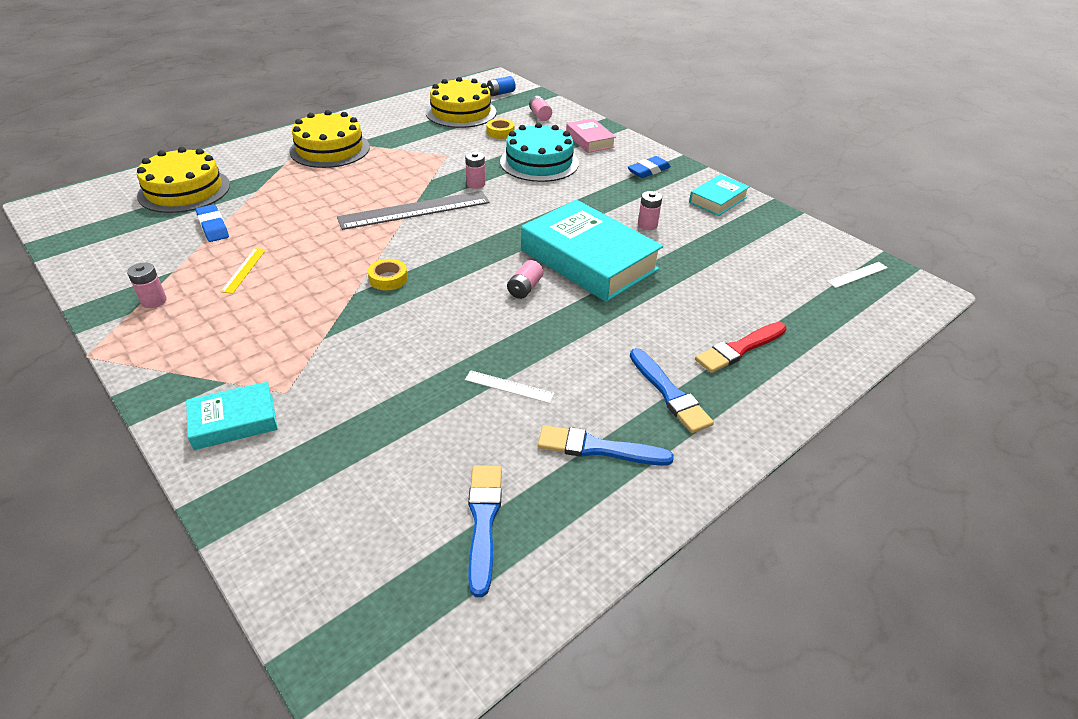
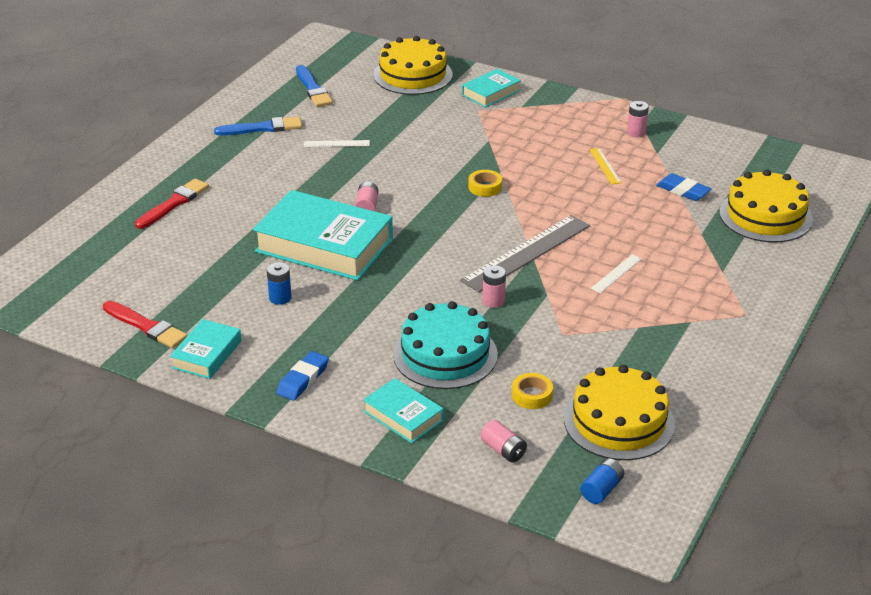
camera: 160 degrees right, 5 degrees down
(330, 149) = (702, 304): yellow cake -> yellow cake (413, 75)
(590, 140) = (403, 416): pink book -> turquoise book
(647, 225) = (280, 298): pink battery -> blue battery
(669, 393) = (223, 164): blue brush -> none
(768, 229) = (146, 326): none -> red brush
(857, 275) = (56, 295): white ruler -> white ruler (616, 273)

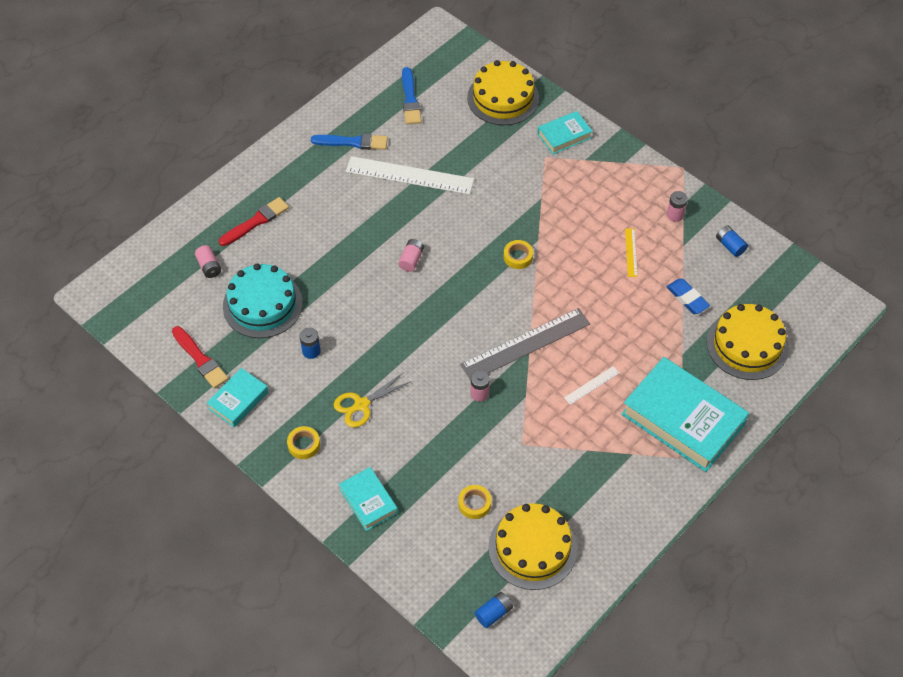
camera: 15 degrees right, 20 degrees up
(303, 379) = (304, 445): blue eraser -> yellow tape
(324, 245) = (363, 298): turquoise book -> turquoise book (682, 419)
(336, 143) = (409, 175): white ruler -> white ruler, size x2.22
(359, 333) = (361, 405): none -> yellow scissors
(445, 354) = (421, 444): turquoise cake -> turquoise cake (262, 304)
(503, 450) = (433, 555): pink battery -> pink battery (209, 267)
(705, 146) = (730, 246): none -> blue battery

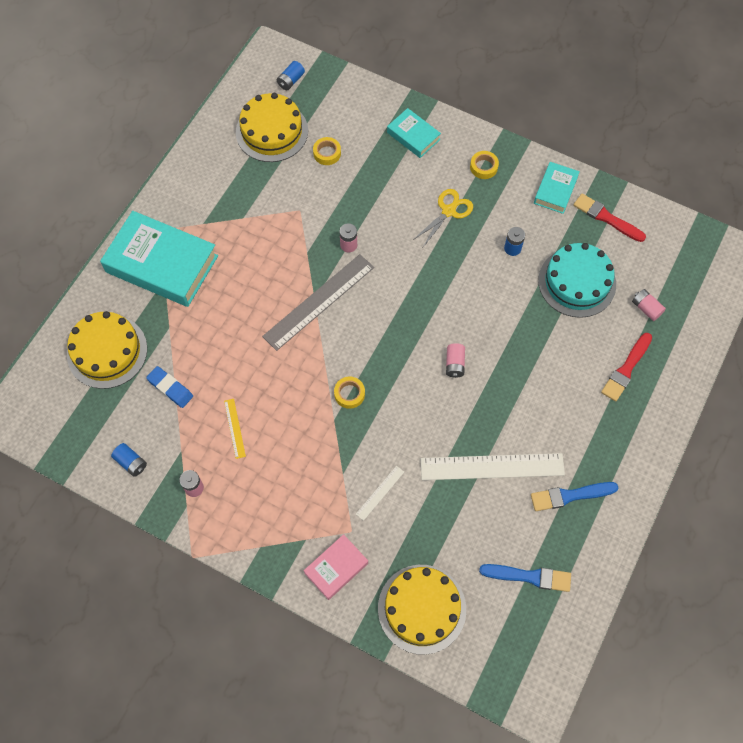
camera: 165 degrees right, 10 degrees up
(410, 99) = (529, 576): blue brush -> blue brush turned 120 degrees clockwise
(564, 136) = (336, 568): turquoise book -> pink book
(591, 385) = (249, 276): white ruler -> white ruler (380, 493)

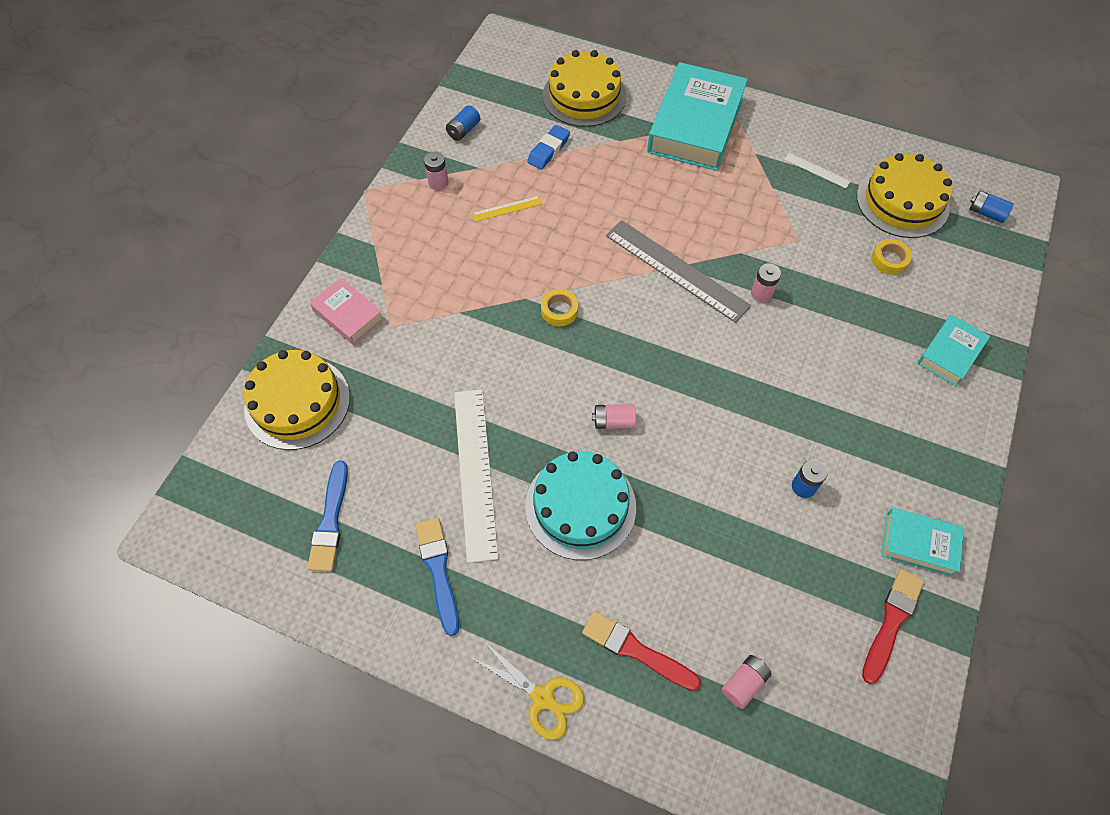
camera: 85 degrees right, 5 degrees down
(380, 493) = (437, 351): white ruler -> white ruler (816, 170)
(448, 211) = (842, 403): yellow scissors -> yellow scissors (542, 697)
(483, 167) = (928, 444): yellow tape -> none
(577, 282) = (767, 577): turquoise cake -> turquoise cake (580, 506)

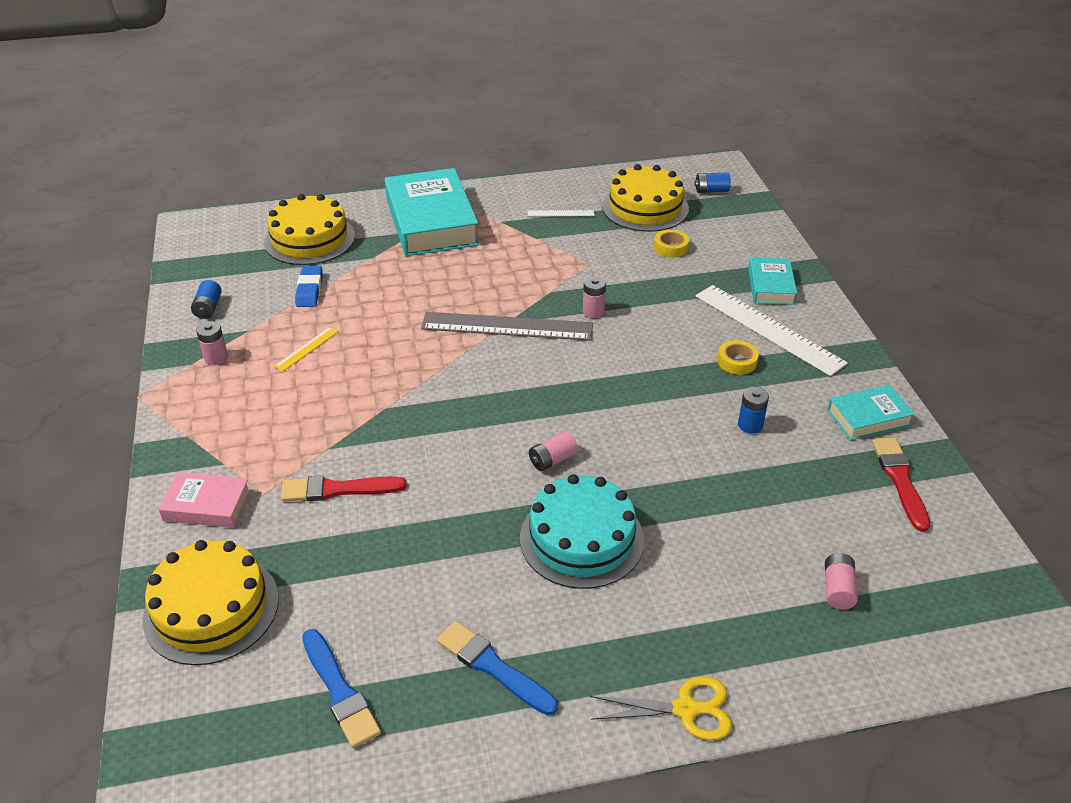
camera: 35 degrees left, 20 degrees down
(475, 472) = (457, 566): white ruler -> white ruler (768, 329)
(559, 310) = (427, 402): yellow tape -> yellow tape (737, 361)
(636, 650) = (731, 620): red brush -> red brush (338, 489)

